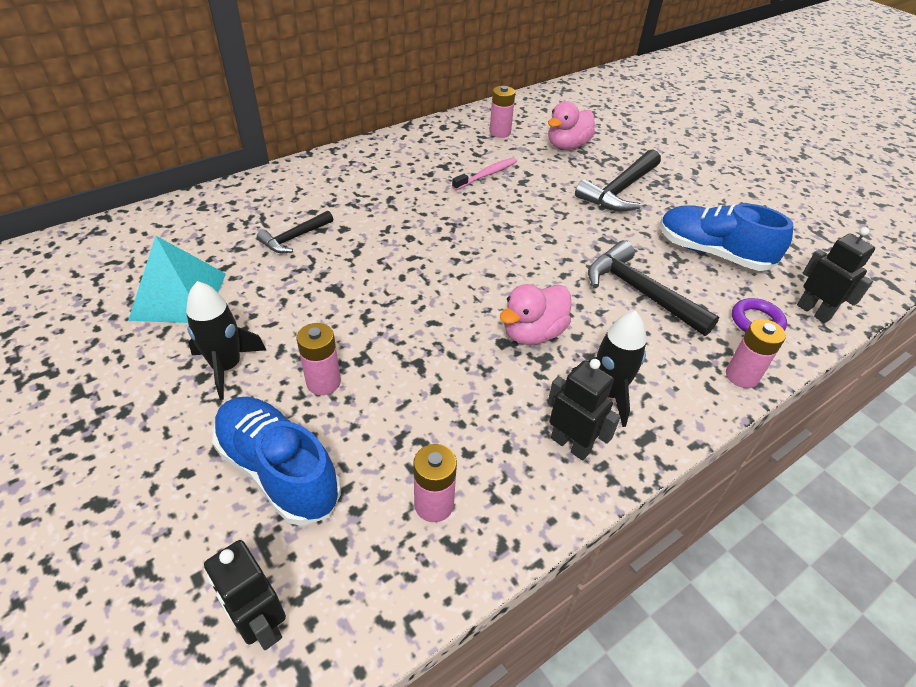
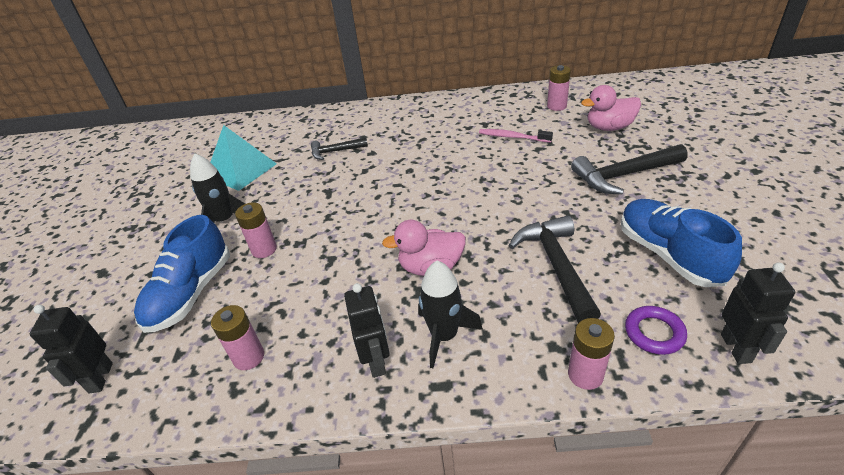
camera: 40 degrees right, 5 degrees down
(278, 470) = (191, 293): blue shoe -> blue shoe turned 150 degrees counterclockwise
(486, 175) = (513, 137): pink toothbrush -> pink toothbrush turned 150 degrees counterclockwise

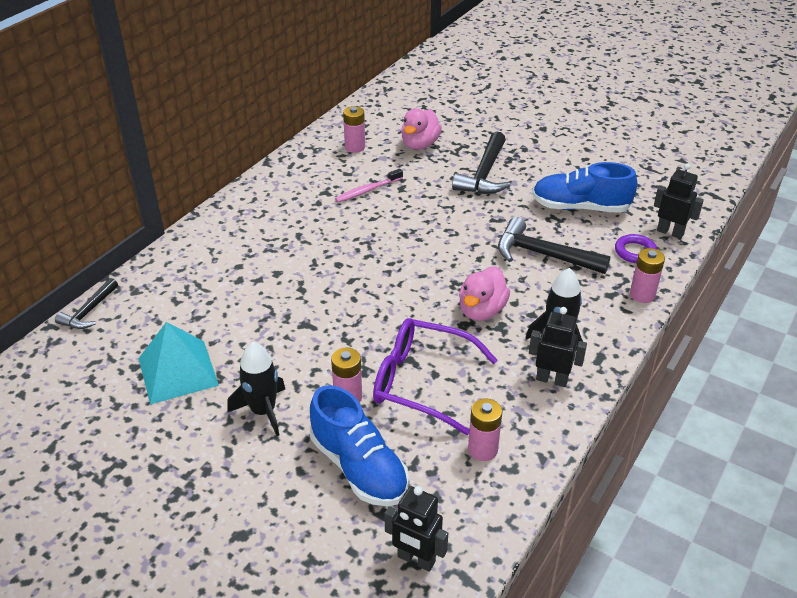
camera: 60 degrees left, 0 degrees up
(309, 278) = (422, 382): none -> purple glasses
(335, 151) = (240, 294): black hammer -> black hammer (89, 311)

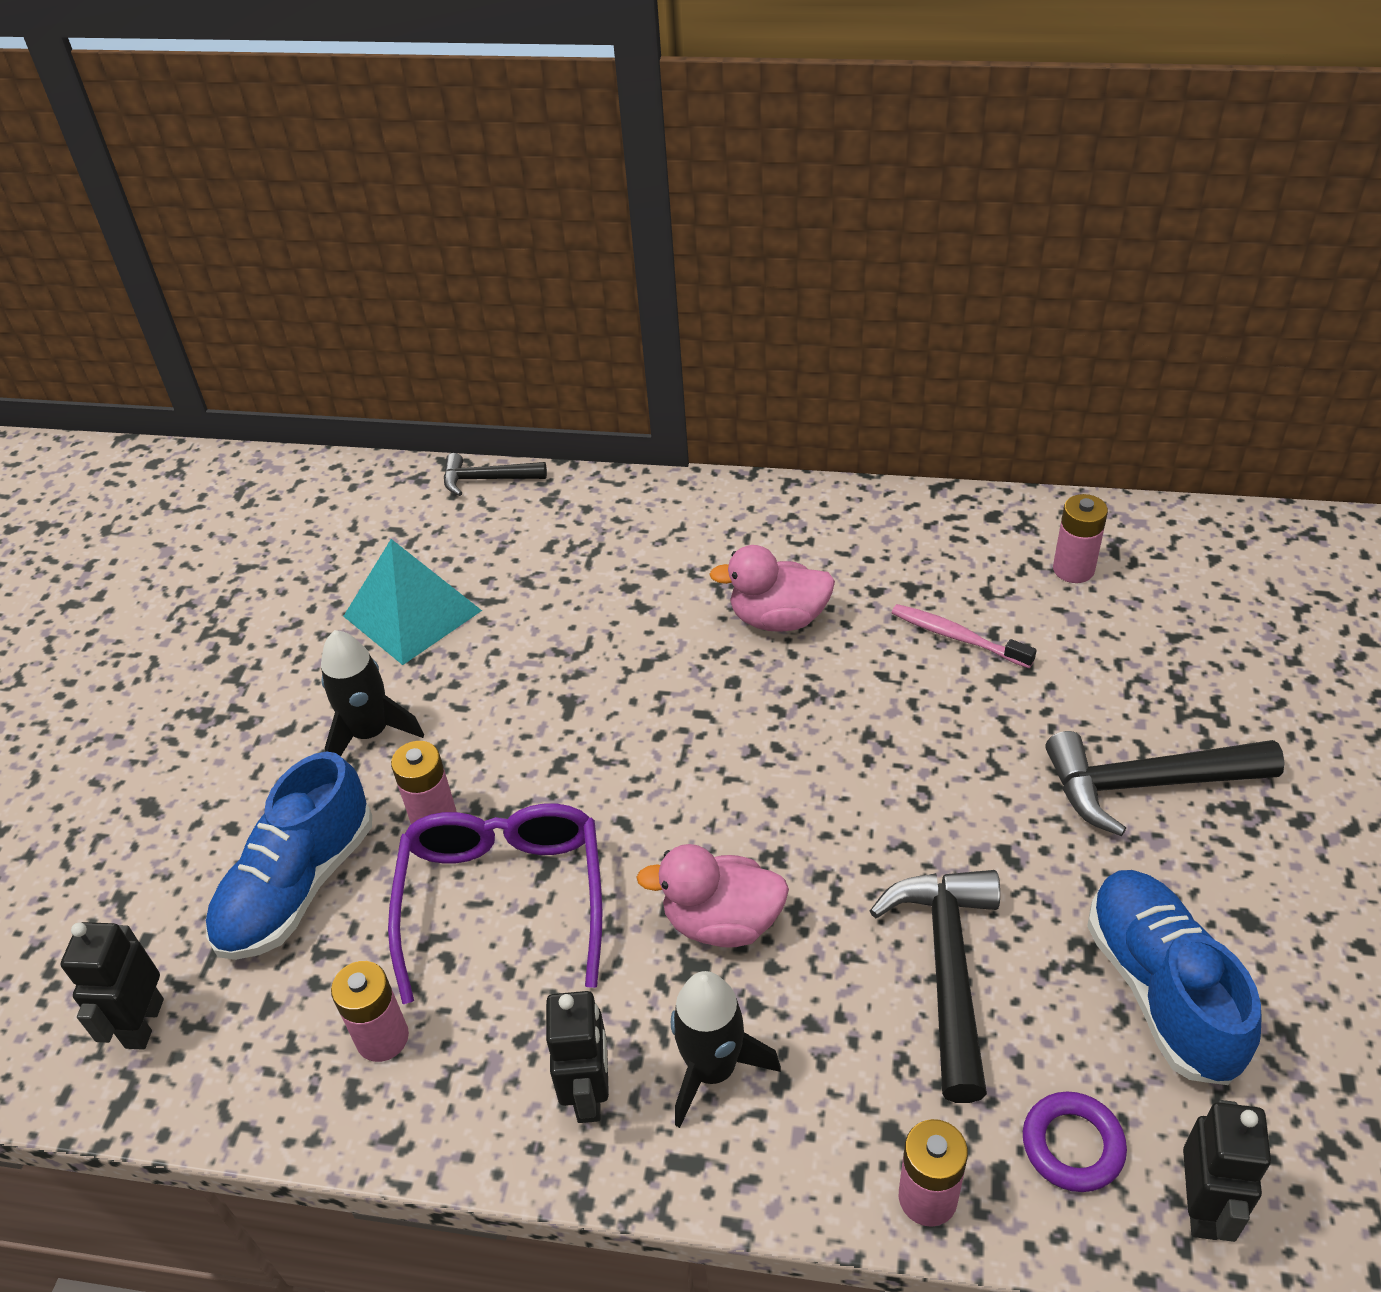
camera: 70 degrees right, 5 degrees up
(420, 144) = (1162, 652): pink duck -> pink duck (778, 618)

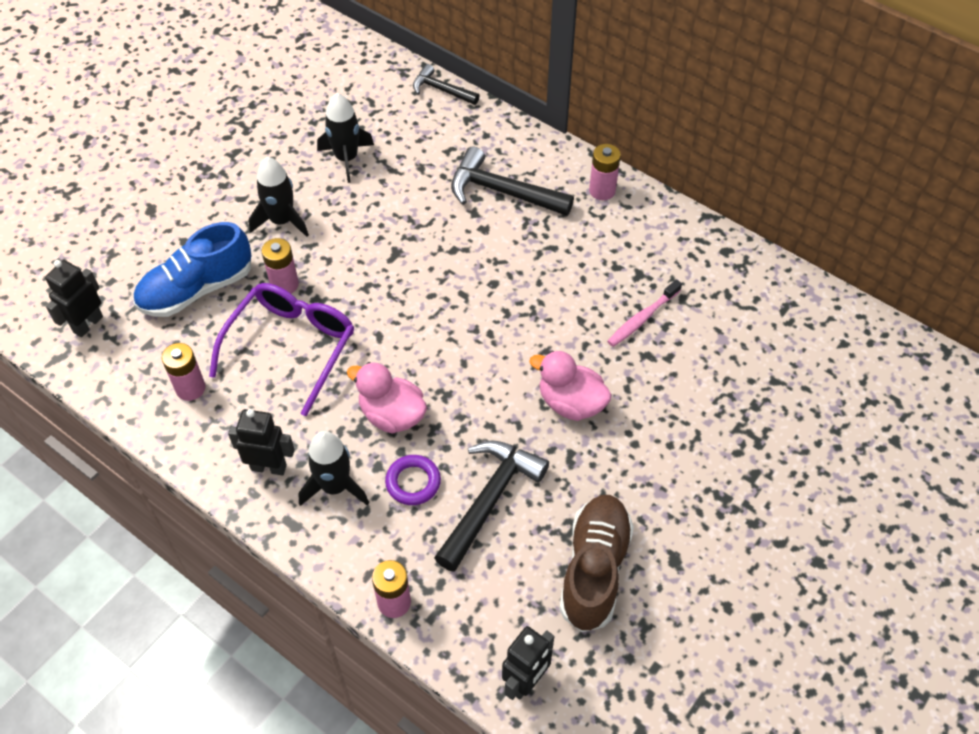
camera: 25 degrees right, 10 degrees up
(412, 613) = (346, 158): turquoise pyramid -> black rocket
(589, 1094) = (269, 467): black robot -> black robot turned 105 degrees counterclockwise
(778, 618) = (546, 257): pink duck -> pink duck (571, 403)
(958, 637) = (642, 318): pink toothbrush -> pink toothbrush turned 105 degrees counterclockwise
(1072, 1145) = (484, 618): purple ring -> purple ring (413, 482)
(1073, 569) = (747, 309): pink battery -> pink battery (602, 190)
(1146, 784) = (681, 458): black hammer -> black hammer (502, 192)
(1161, 990) = (594, 569): blue shoe -> brown shoe

